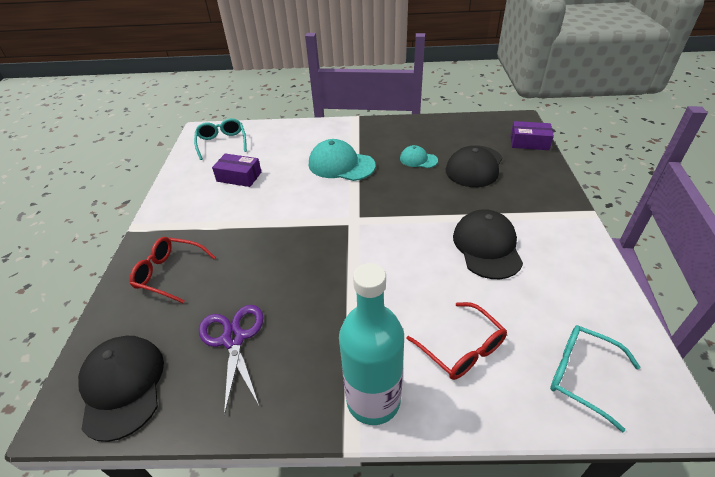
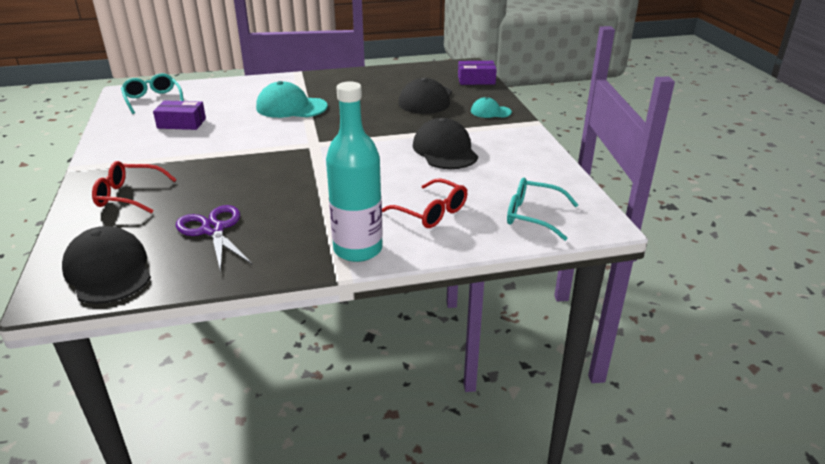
camera: 15 degrees left, 10 degrees down
(418, 159) = (370, 98): turquoise cap -> turquoise cap (490, 112)

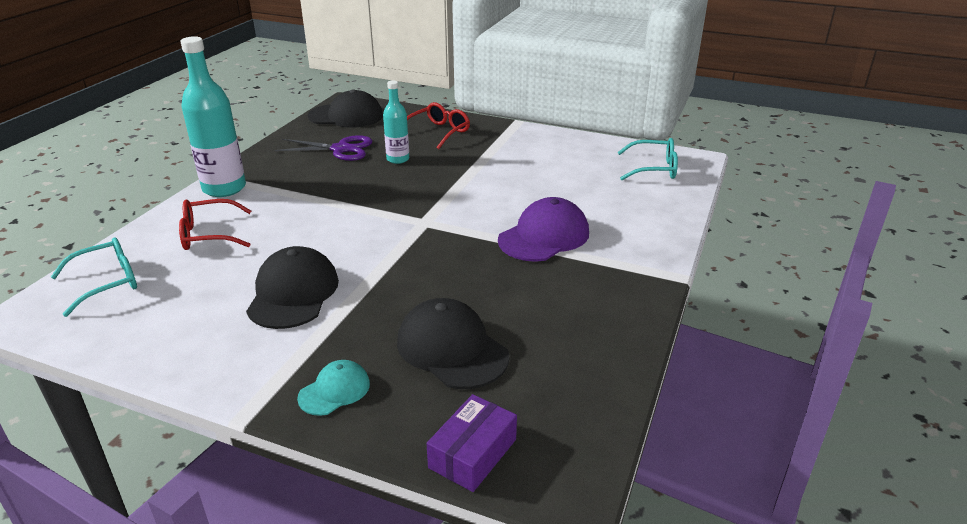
camera: 125 degrees right, 0 degrees up
(181, 123) = (566, 171): purple box -> none
(213, 192) = (398, 159): none -> turquoise bottle
(291, 107) = (544, 236): turquoise cap -> purple cap
(445, 150) = (293, 293): black cap -> black cap turned 105 degrees counterclockwise

